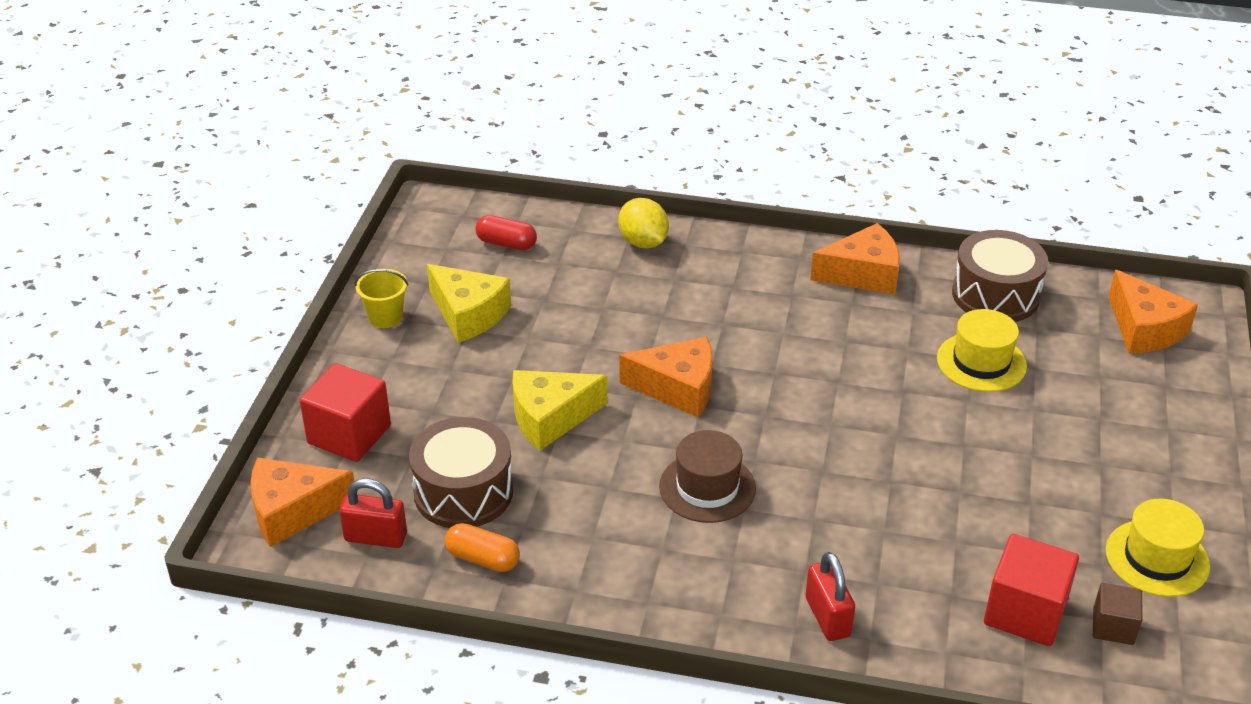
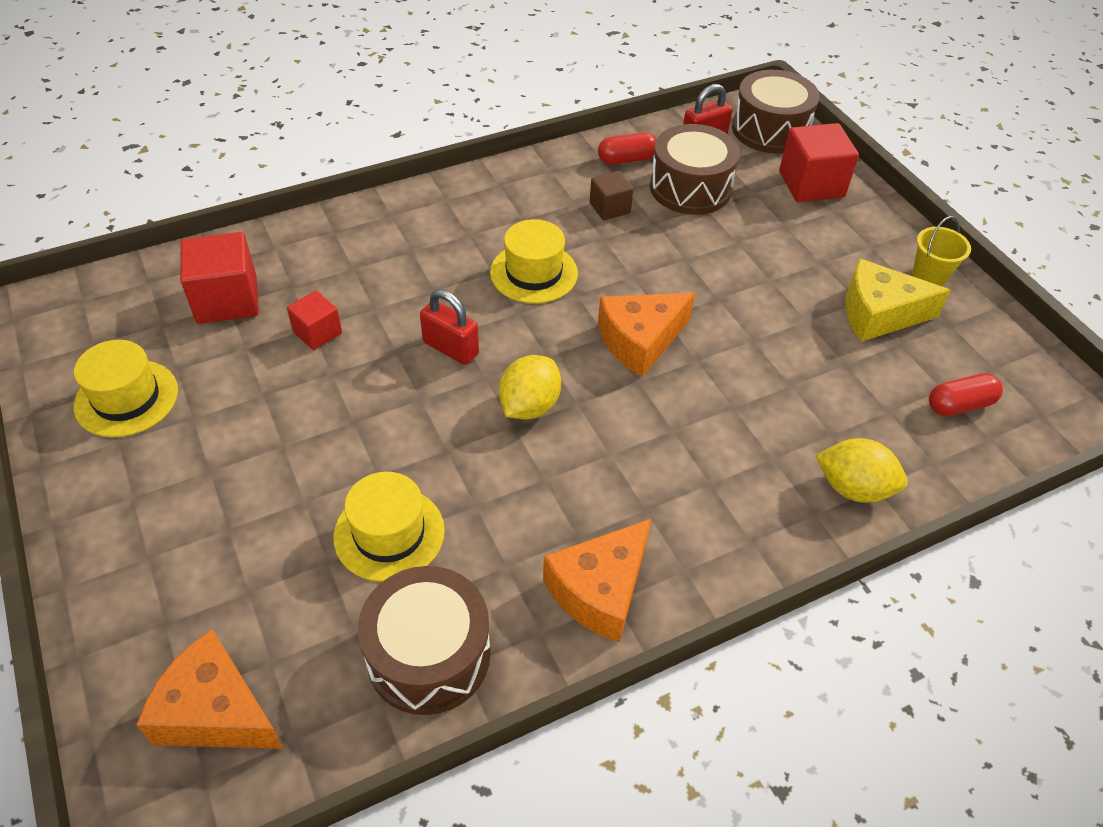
camera: 140 degrees right, 10 degrees up
(293, 511) = (770, 130): orange cheese -> brown drum
(483, 559) = (626, 159): orange capsule -> red capsule
(550, 418) = (703, 264): yellow cheese -> none
(707, 487) = (534, 273): brown hat -> yellow hat
(813, 388) = (529, 406): none -> yellow lemon
(827, 617) = (373, 230): red padlock -> red padlock (451, 348)
(952, 533) = (317, 333): none -> red cube
(1113, 627) = (151, 322): brown cube -> brown cube (609, 208)

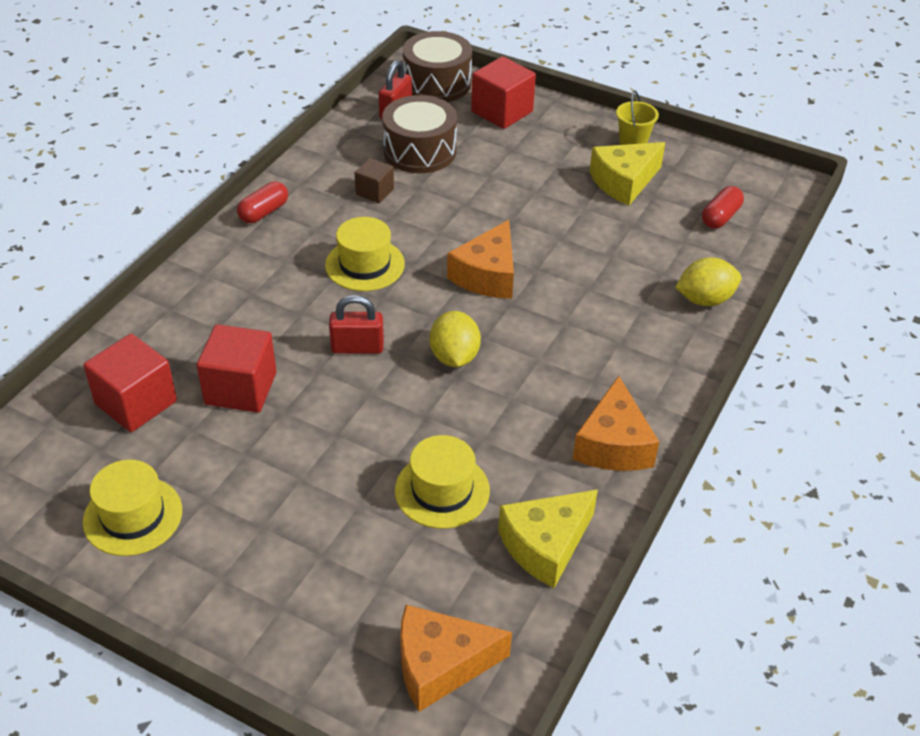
camera: 35 degrees left, 5 degrees down
(317, 333) = (241, 388): red cube -> red cube, size x1.72
(428, 655) = (545, 545): brown drum -> yellow cheese
(626, 159) = (352, 150): red capsule -> red capsule (264, 212)

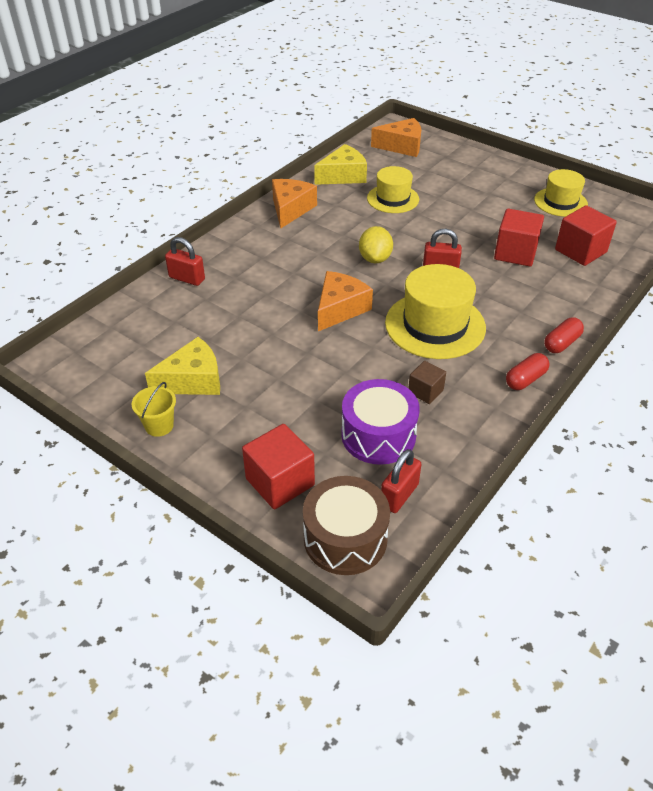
camera: 170 degrees left, 0 degrees up
(365, 264) = (435, 325): yellow hat -> yellow hat, size x1.58
(419, 151) = (378, 435): brown drum -> purple drum
(704, 299) = (187, 278): yellow lemon -> red padlock
(720, 217) = (130, 339): red capsule -> red capsule (561, 343)

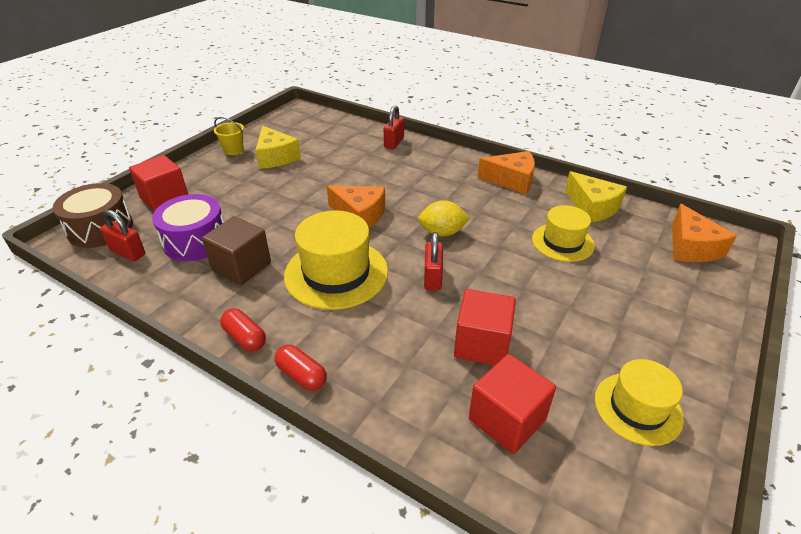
camera: 85 degrees right, 5 degrees down
(425, 391) = (241, 266): brown cube -> brown cube, size x1.72

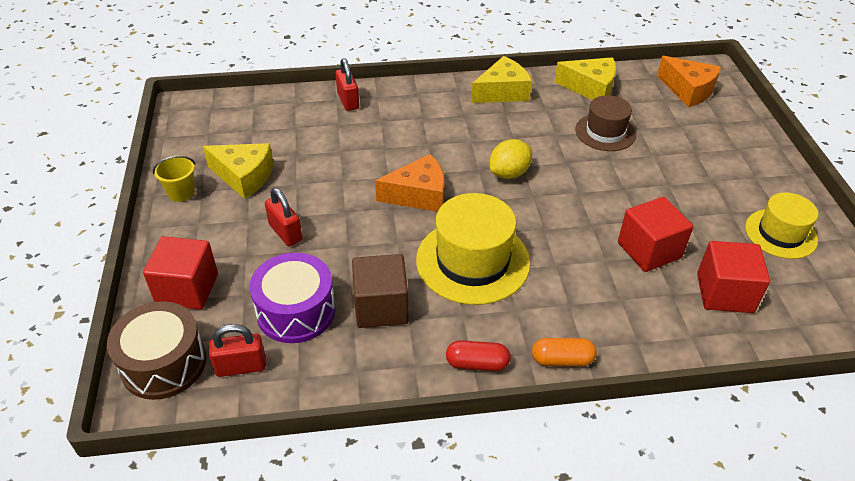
camera: 40 degrees left, 5 degrees up
(302, 375) = (562, 360): red capsule -> orange capsule
(432, 278) = (552, 218): red padlock -> red padlock (285, 233)
(511, 180) = (502, 92): orange cheese -> yellow cheese
(562, 242) = (605, 132): yellow hat -> brown hat

